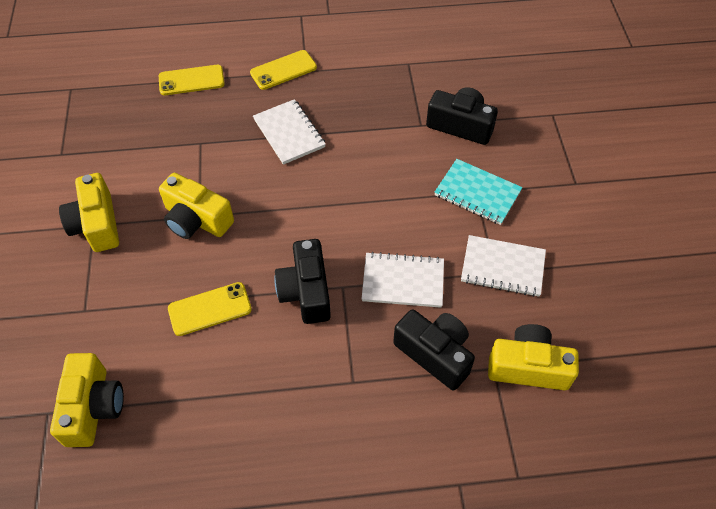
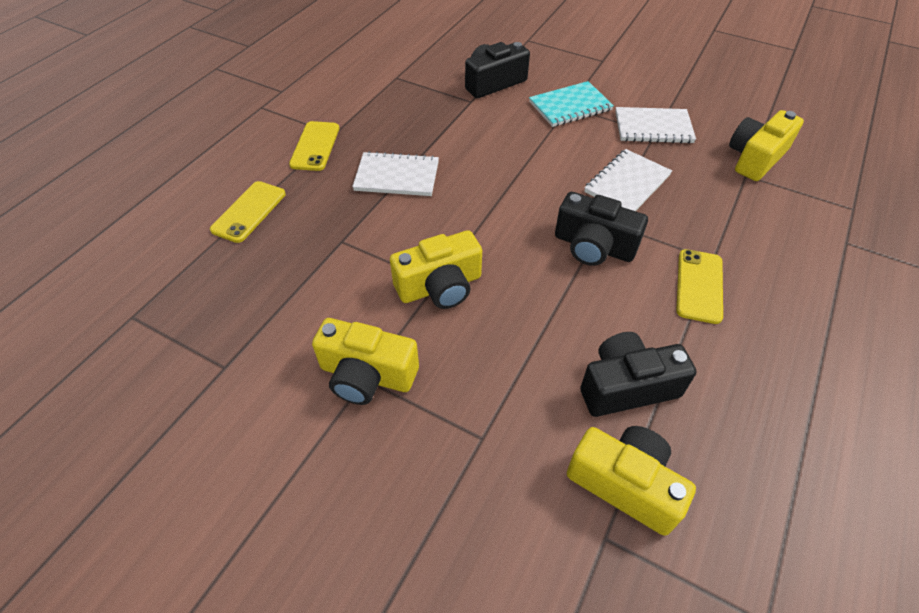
camera: 55 degrees left, 5 degrees down
(209, 309) = (562, 324): yellow phone -> yellow phone (699, 286)
(435, 354) = (713, 199): black camera -> black camera (627, 386)
(502, 267) = (653, 127): white notebook -> white notebook turned 45 degrees clockwise

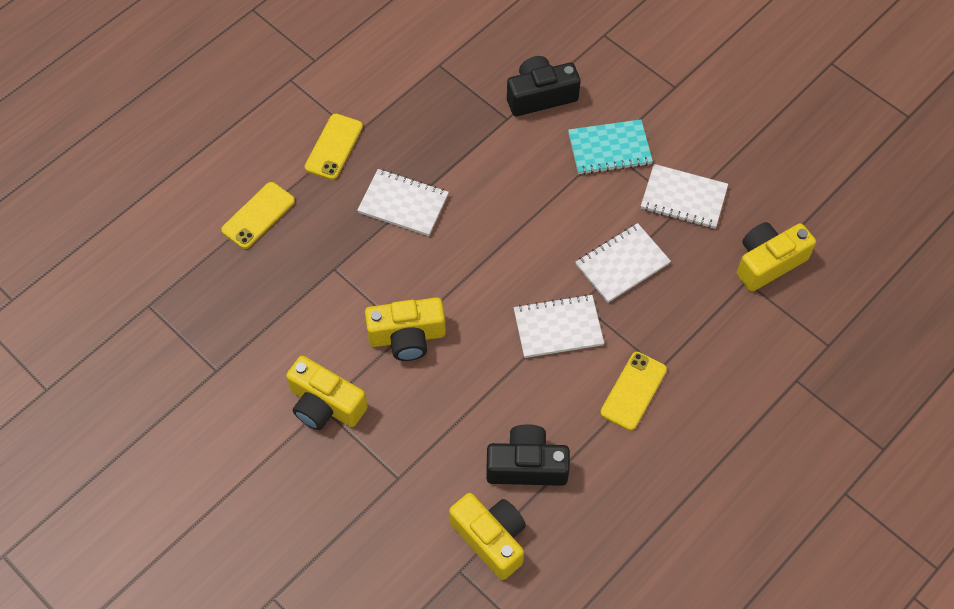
camera: 15 degrees right, 10 degrees up
(593, 246) = (558, 328): black camera -> white notebook

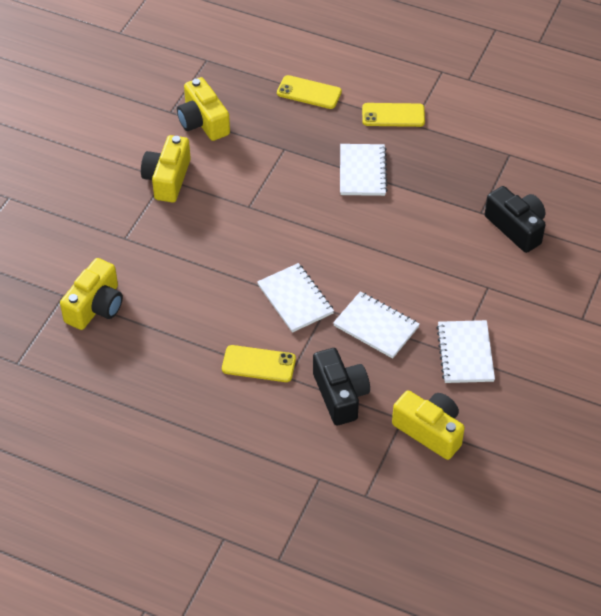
camera: 70 degrees right, 10 degrees down
(407, 337) = (244, 208): yellow camera -> yellow camera (203, 122)
(527, 465) = (164, 312): black camera -> black camera (340, 395)
(609, 148) = (488, 288): turquoise notebook -> none

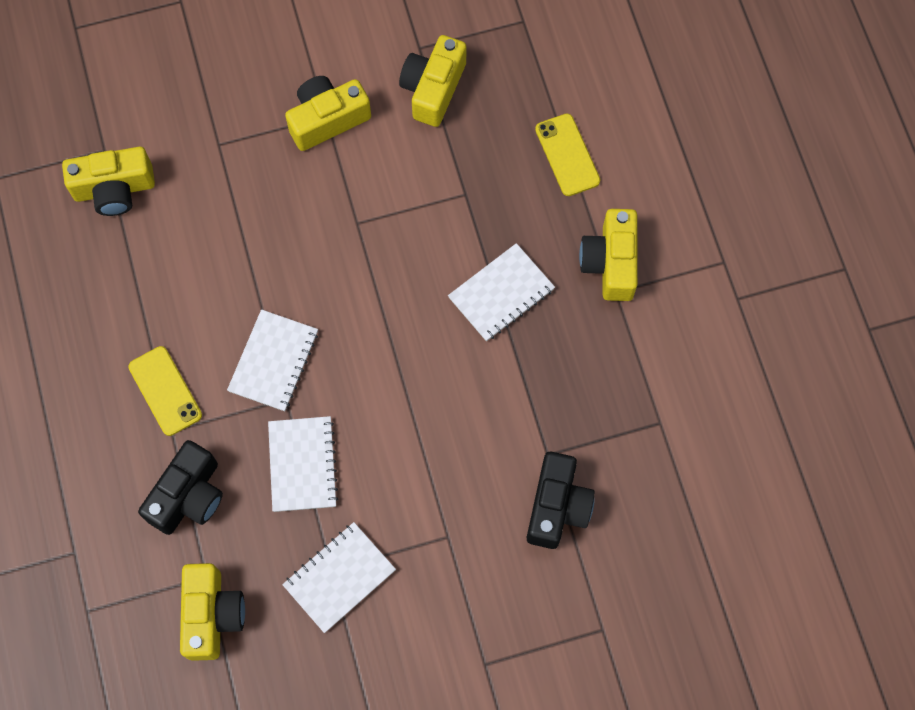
camera: 50 degrees right, 20 degrees up
(393, 115) = (610, 262): yellow phone -> yellow camera

